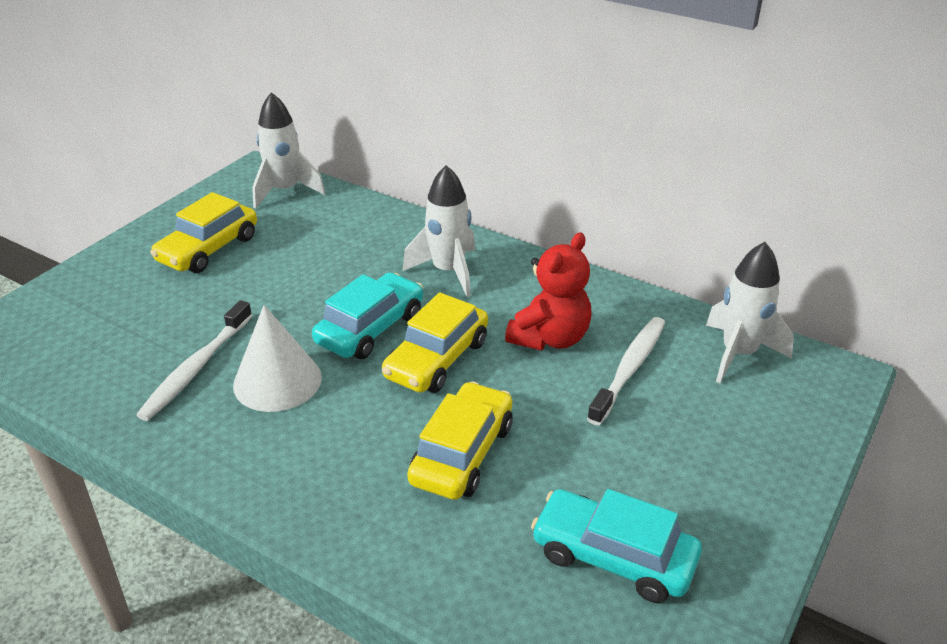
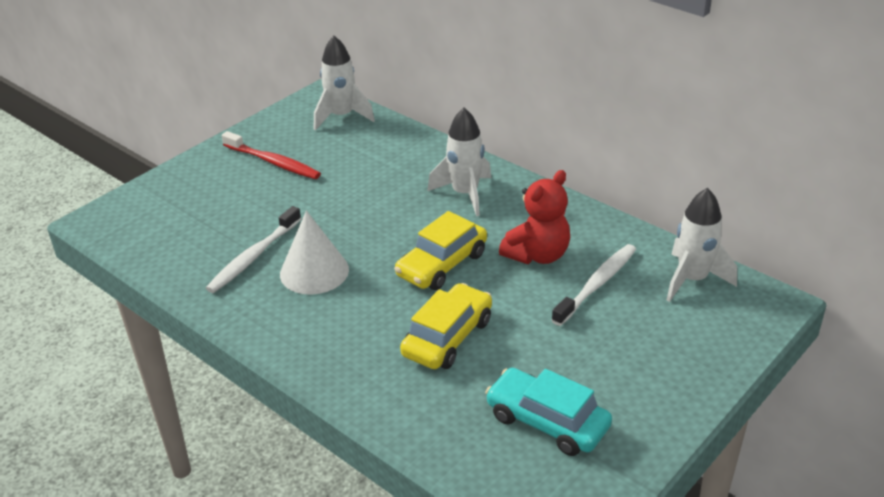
camera: 10 degrees right, 0 degrees up
(208, 249) = (273, 162): yellow car -> red toothbrush
(370, 328) = (393, 236): turquoise car -> none

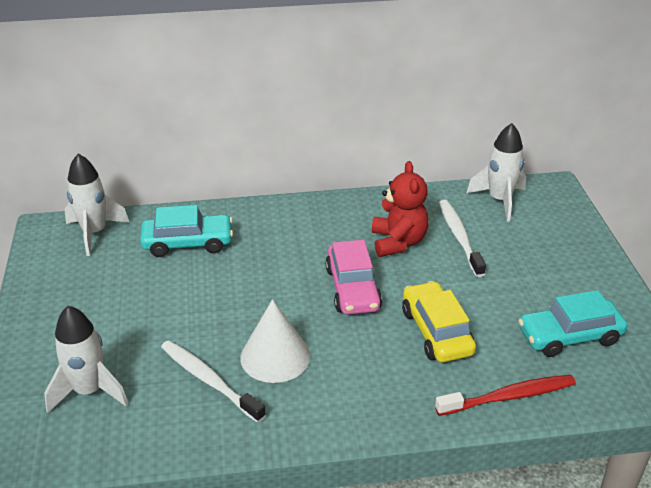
camera: 50 degrees left, 0 degrees up
(253, 257) = (209, 380): white toothbrush -> white toothbrush turned 150 degrees clockwise
(273, 162) = (96, 301): red toothbrush -> red toothbrush (509, 397)
(386, 159) = (188, 243): none -> turquoise car
(442, 264) = (352, 289): yellow car -> pink car
(465, 194) = (287, 233): white rocket -> white rocket (89, 391)

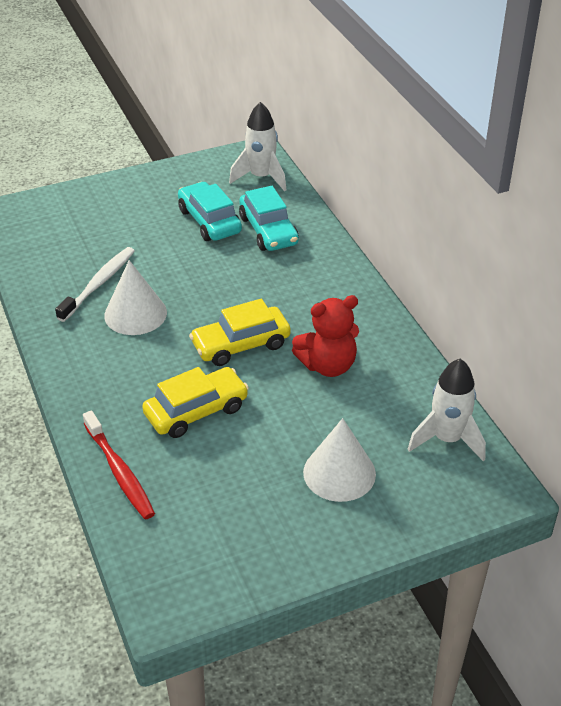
camera: 75 degrees right, 5 degrees up
(89, 391) = (74, 228): white rocket -> none
(352, 289) = (241, 344): pink car -> yellow car
(459, 237) = (357, 411): white toothbrush -> none
(528, 260) = (339, 473): none -> white cone
(569, 336) = (219, 515): turquoise car -> turquoise car (209, 221)

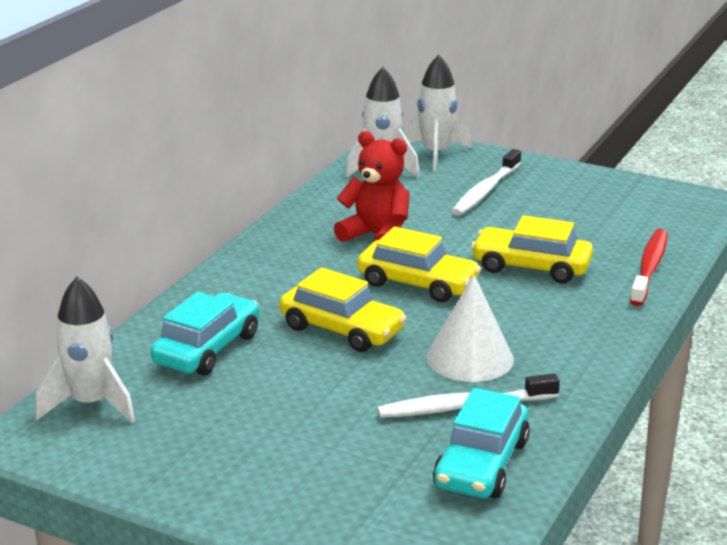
camera: 130 degrees left, 15 degrees down
(209, 221) = (240, 395): turquoise car -> turquoise car (481, 464)
(227, 285) = (342, 329): none -> yellow car
(339, 473) = (485, 191): white cone -> white toothbrush
(444, 492) = (436, 154): none -> white rocket

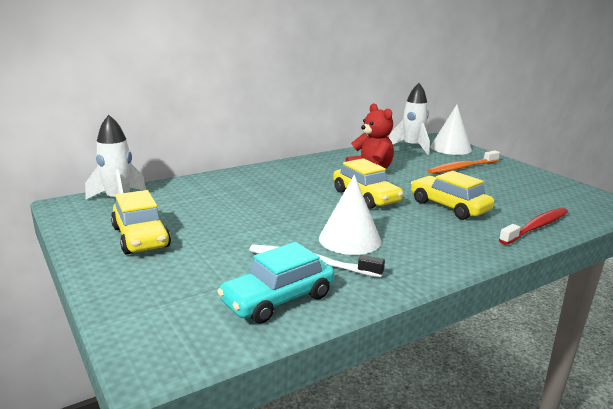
camera: 30 degrees right, 5 degrees down
(207, 349) = (210, 194): turquoise car -> none
(342, 329) = (292, 205): yellow car -> yellow car (141, 237)
(436, 154) = (450, 148): white rocket -> white cone
(485, 191) = (462, 168): white toothbrush -> orange toothbrush

